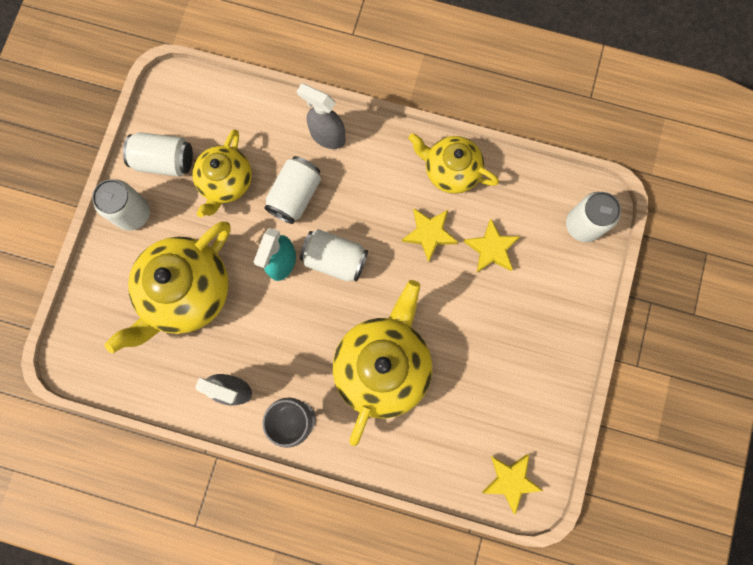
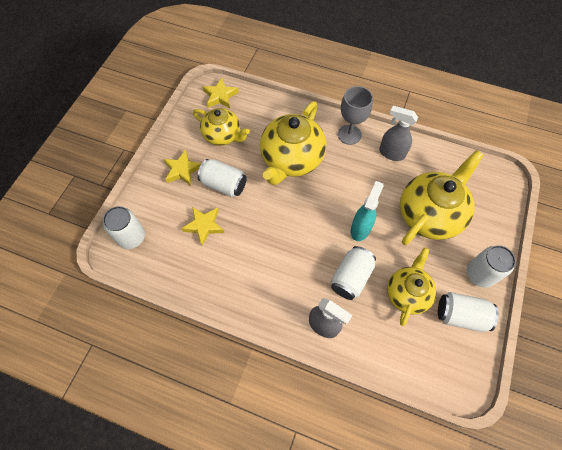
camera: 175 degrees left, 15 degrees down
(335, 259) = (321, 228): white can -> white can (224, 184)
(429, 234) = (248, 240): yellow star -> yellow star (182, 170)
(450, 170) = (224, 287): yellow teapot -> yellow teapot (222, 135)

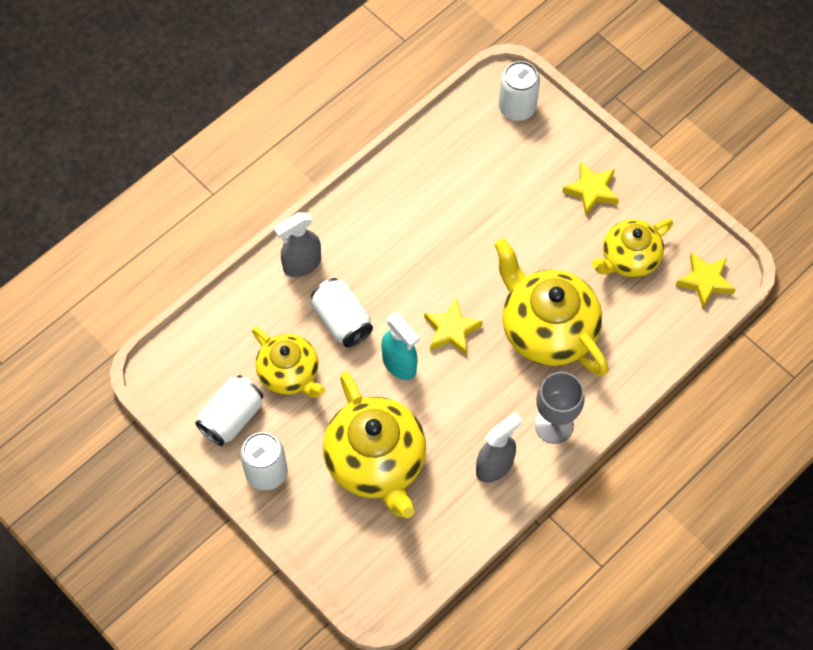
camera: 115 degrees right, 0 degrees up
(204, 226) = (494, 188): yellow star -> yellow star (451, 330)
(224, 184) = (545, 231): white can -> none

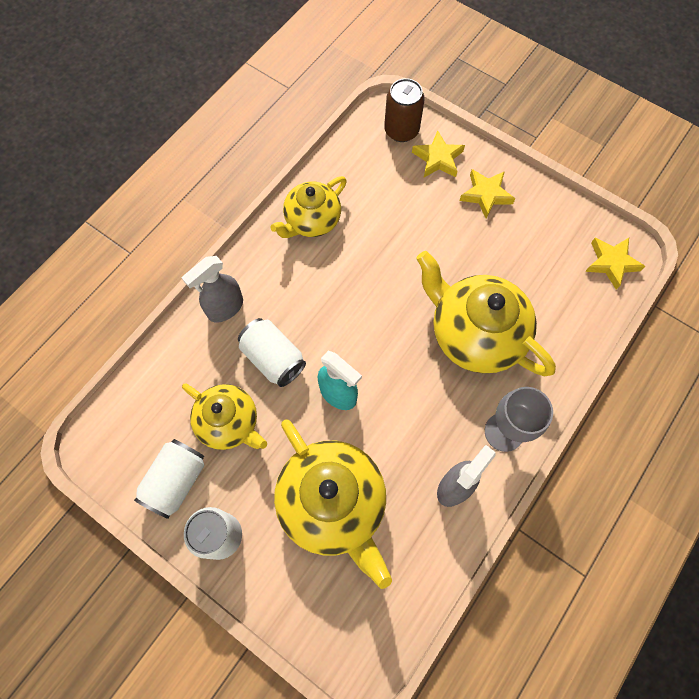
camera: 10 degrees left, 5 degrees up
(451, 330) = (383, 350): yellow star -> yellow star (438, 159)
(517, 107) = (401, 130): white can -> brown can
(629, 258) = (535, 253): yellow teapot -> yellow teapot (312, 221)

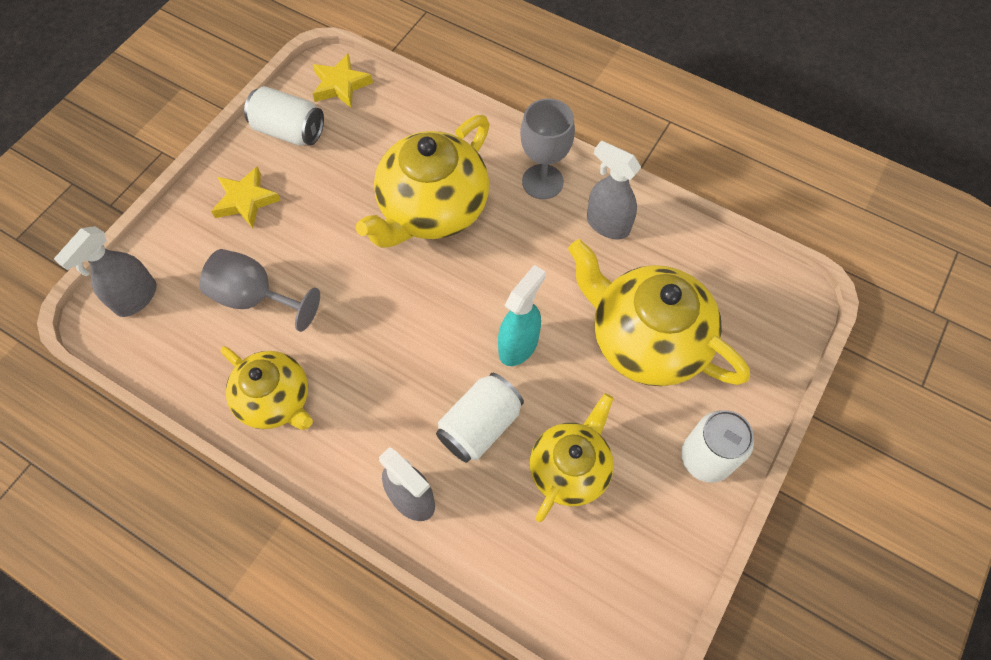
camera: 95 degrees left, 5 degrees down
(176, 481) = (652, 523): white can -> white can (289, 131)
(333, 503) = (646, 340): yellow teapot -> yellow teapot turned 105 degrees counterclockwise
(397, 205) = (255, 297): none -> grey goblet
(401, 130) = (136, 298): brown can -> grey spray bottle
(438, 159) = (187, 253): yellow star -> none

